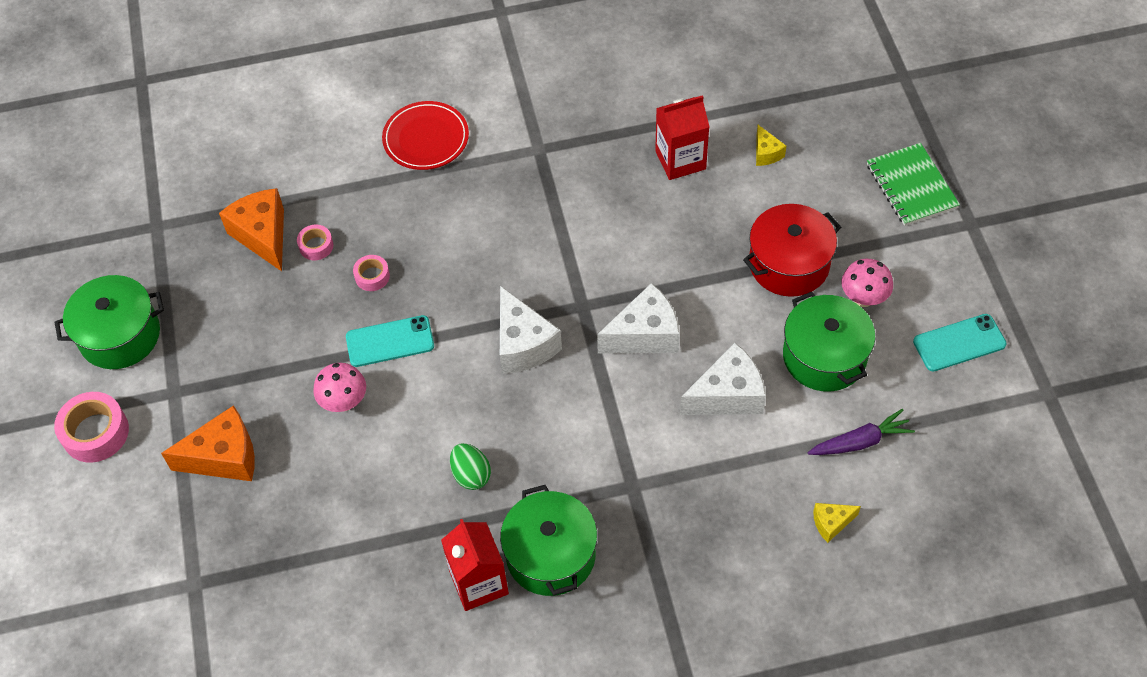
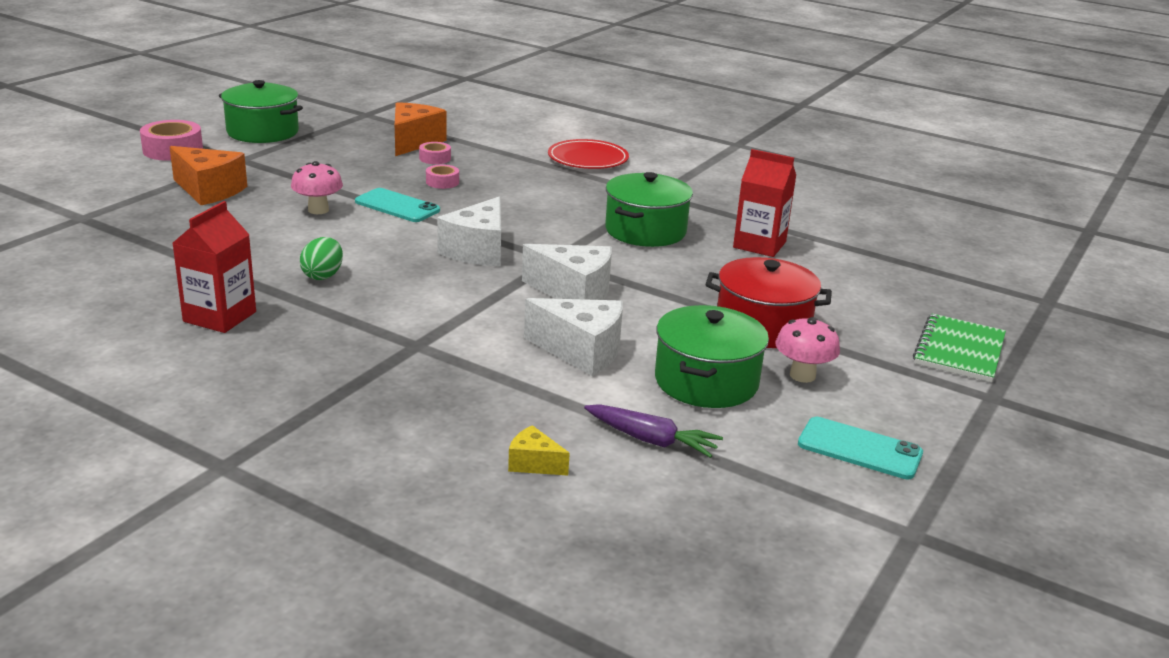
camera: 40 degrees right, 30 degrees down
(550, 555) = (291, 336): green pot -> green pot (645, 231)
(766, 153) = (841, 274): yellow cheese -> none

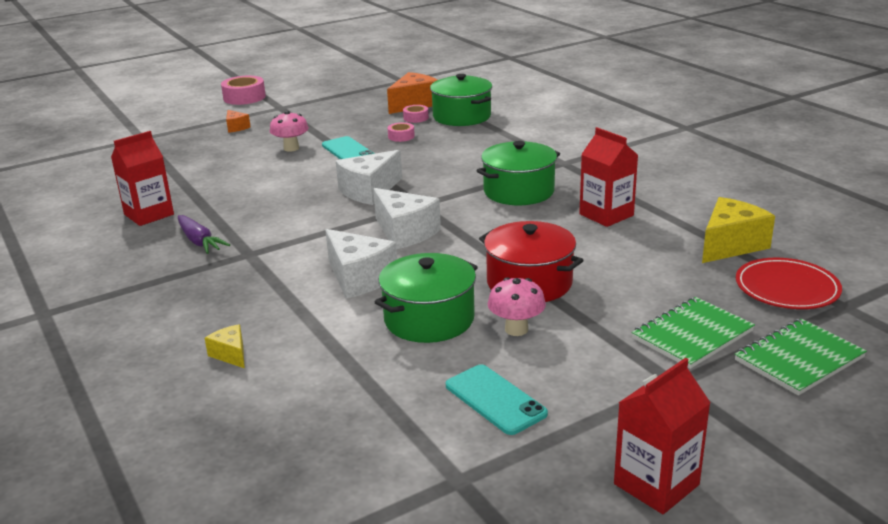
camera: 30 degrees right, 0 degrees up
(209, 190) = (236, 127): orange cheese -> orange cheese, size x0.52
(263, 132) = (316, 89): green pot -> green pot (462, 116)
(323, 275) = (243, 195): green egg -> none
(588, 159) = (537, 128): red plate -> red plate (787, 288)
(651, 440) = (334, 356): purple carrot -> purple carrot (199, 241)
(901, 259) = (730, 245): none -> yellow cheese
(1062, 355) = (799, 359): none -> green notebook
(1073, 492) = (656, 484): none -> red carton

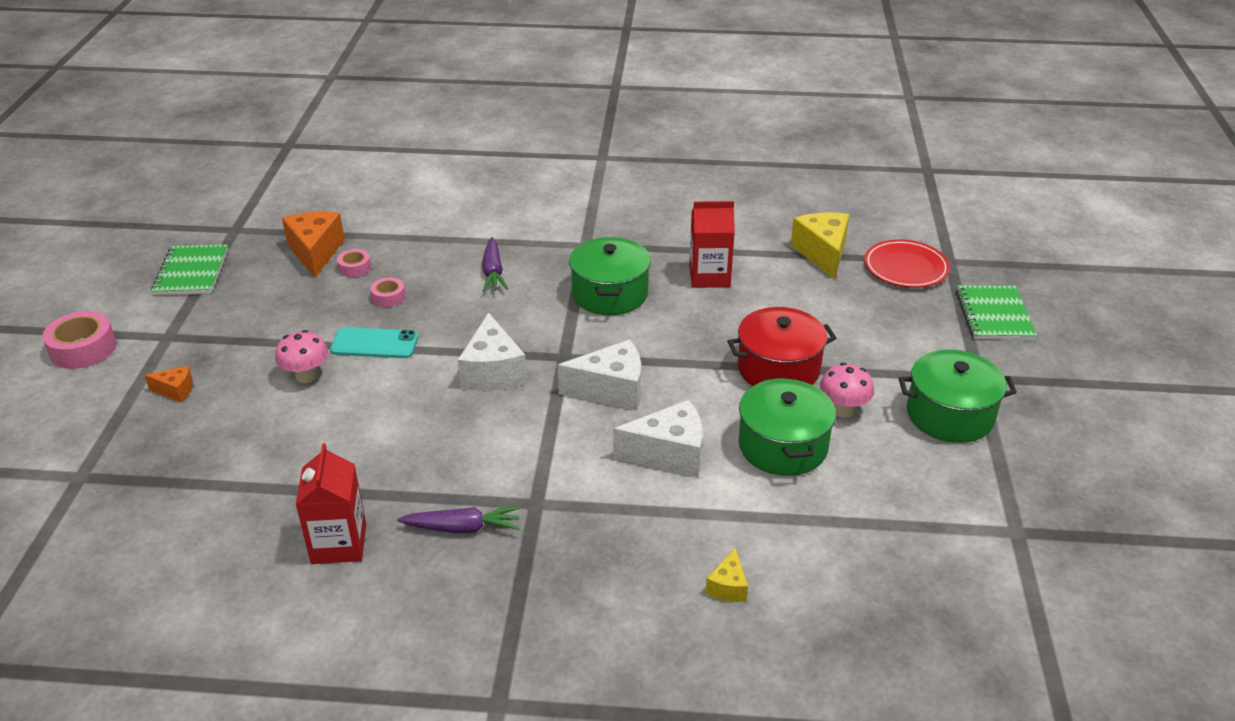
camera: 55 degrees left, 10 degrees up
(231, 354) = (728, 587): yellow cheese -> yellow cheese turned 75 degrees counterclockwise
(462, 116) = (396, 242): green pot -> green pot (950, 415)
(478, 150) = (493, 272): none -> purple carrot
(495, 399) = (931, 467): turquoise phone -> none
(656, 484) = (1082, 447): red carton -> none
(692, 335) = (927, 338): green notebook -> green notebook (191, 272)

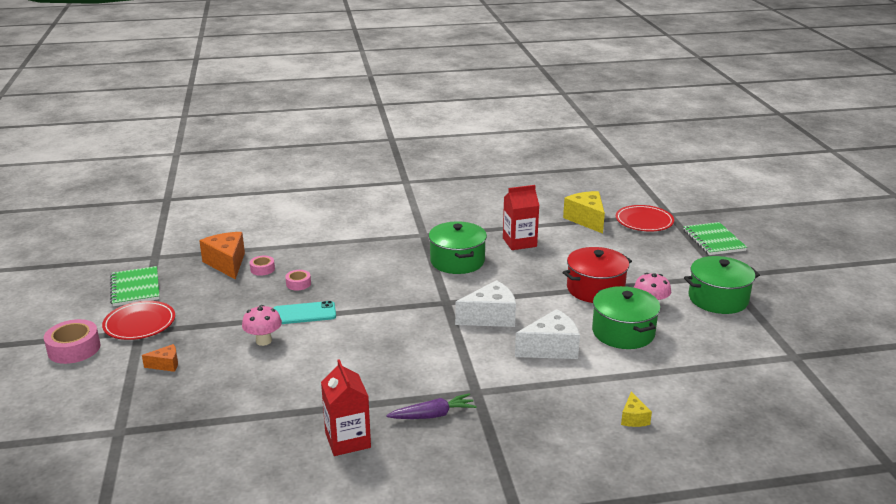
camera: 15 degrees left, 10 degrees down
(173, 325) = (139, 323): none -> red plate
(493, 272) = (367, 259): purple carrot -> none
(493, 372) = (401, 318): white cheese -> none

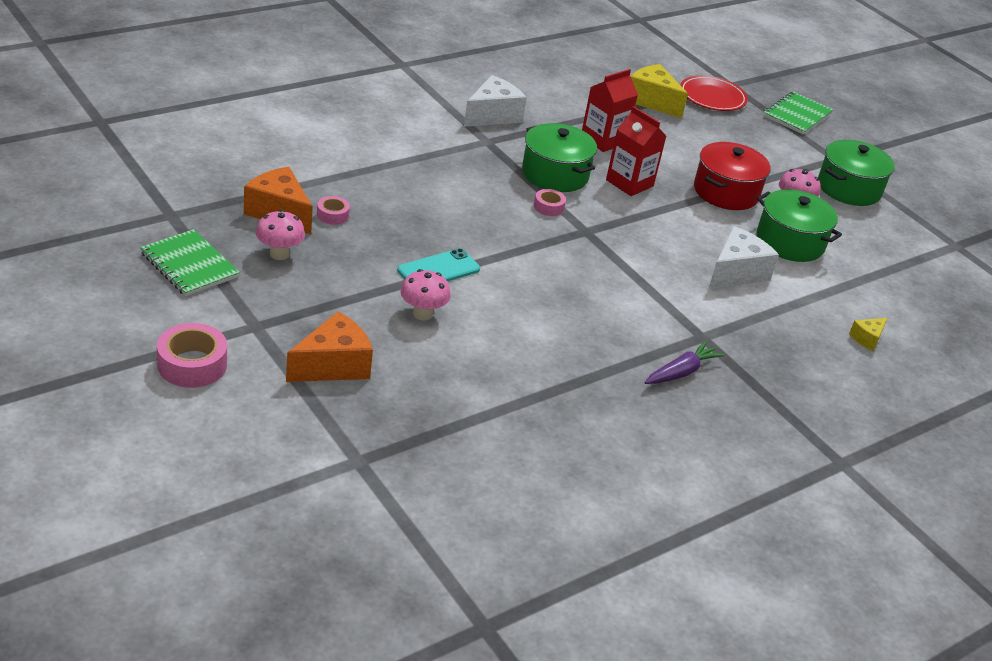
camera: 30 degrees left, 10 degrees up
(139, 323) = (245, 315): red plate -> none
(166, 365) = (333, 365): orange cheese -> orange cheese, size x1.94
(201, 289) = (279, 254): none -> pink mushroom
(298, 284) = (396, 230): pink tape -> pink tape (548, 207)
(347, 440) = (620, 418): red carton -> red carton (629, 183)
(490, 317) = (647, 243): white cheese -> white cheese (492, 115)
(633, 418) = (867, 339): yellow cheese -> yellow cheese turned 75 degrees clockwise
(713, 240) = (797, 115): green notebook -> green notebook turned 75 degrees clockwise

